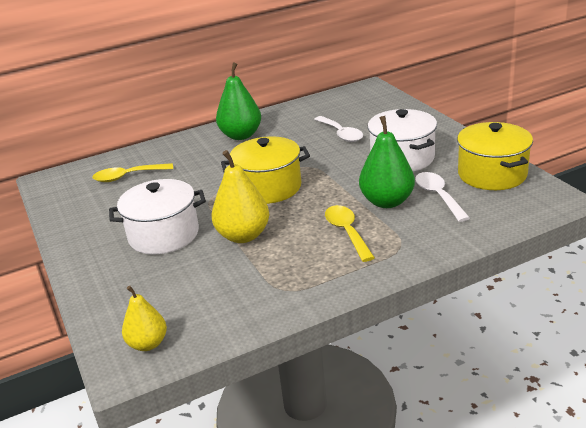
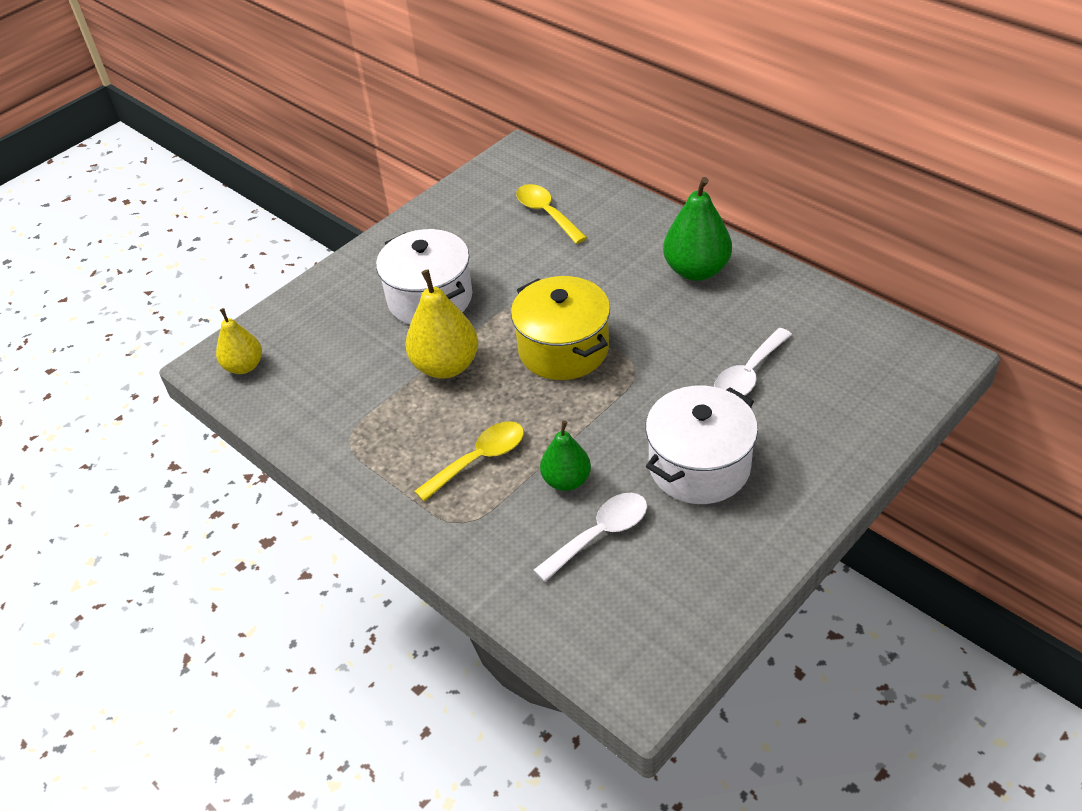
camera: 70 degrees right, 15 degrees up
(387, 201) = (566, 480): green pear -> green pear, size x0.63
(492, 174) = (689, 588): yellow pot -> none

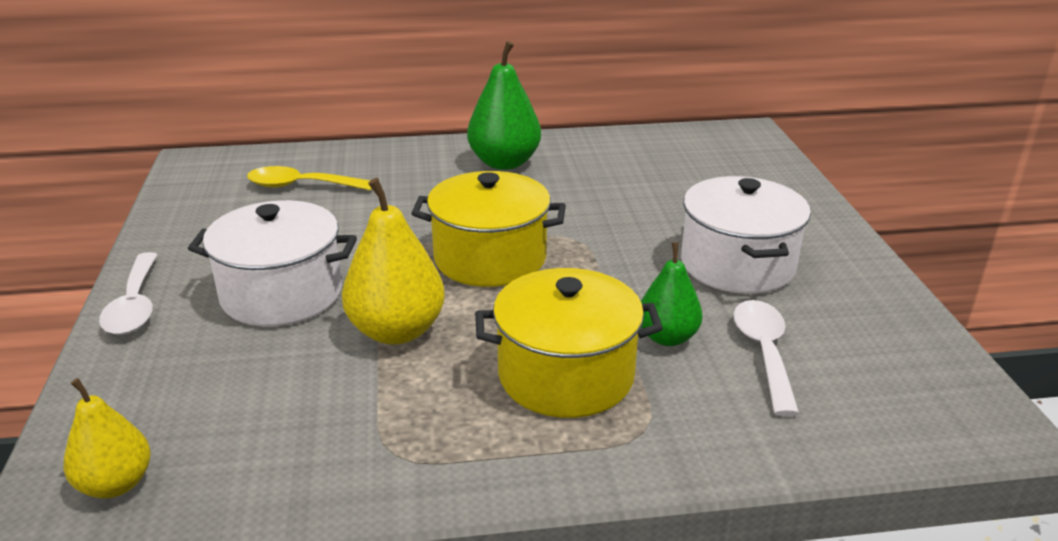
camera: 55 degrees left, 15 degrees down
(479, 460) = (566, 375): yellow spoon -> yellow pot
(748, 374) = (659, 197): white spoon -> white spoon (135, 305)

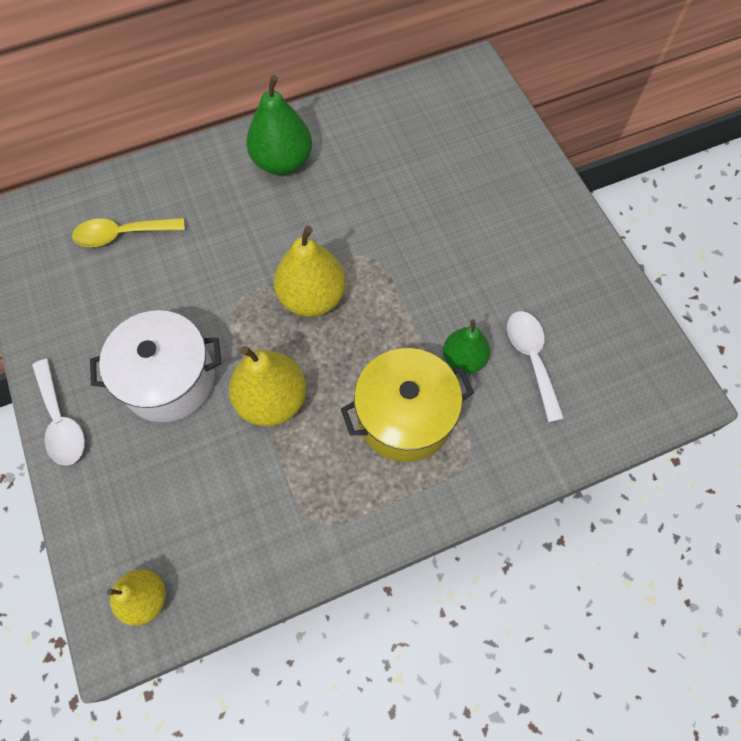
camera: 15 degrees left, 35 degrees up
(490, 258) = (312, 297): yellow pot -> yellow pear
(737, 265) = (497, 261): white pot -> none

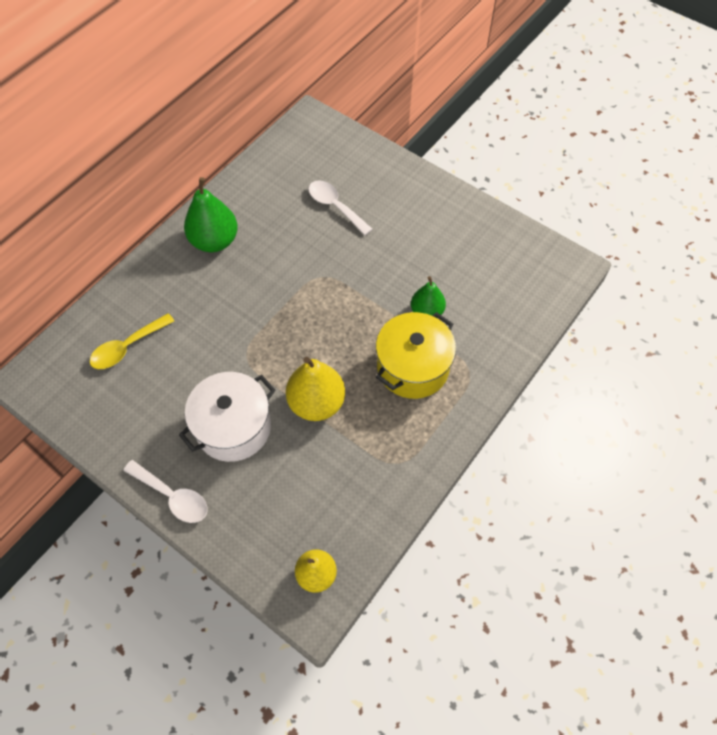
camera: 30 degrees left, 5 degrees down
(312, 297) = (299, 322): yellow pear -> none
(531, 359) = (469, 290): white spoon -> white spoon (335, 206)

